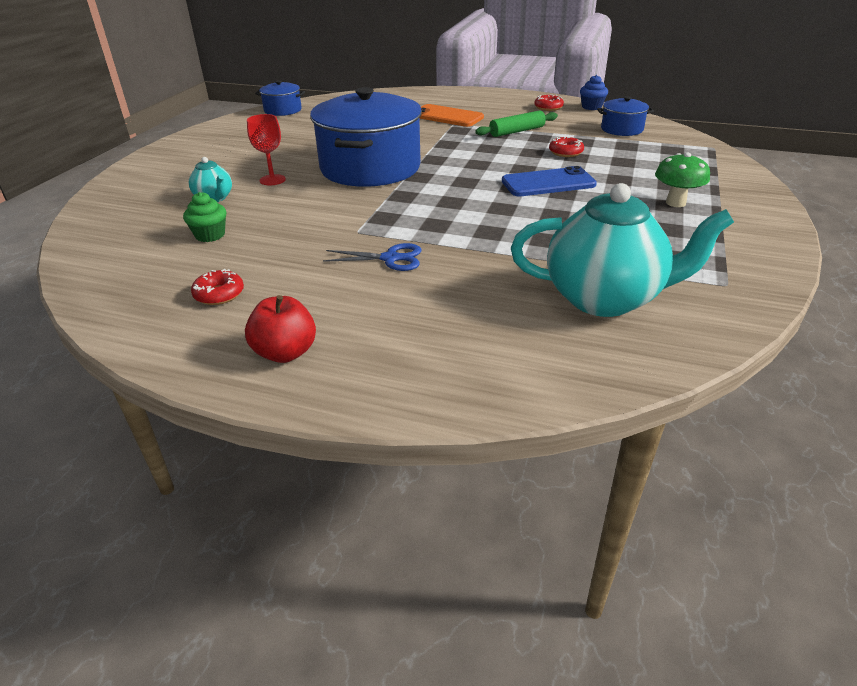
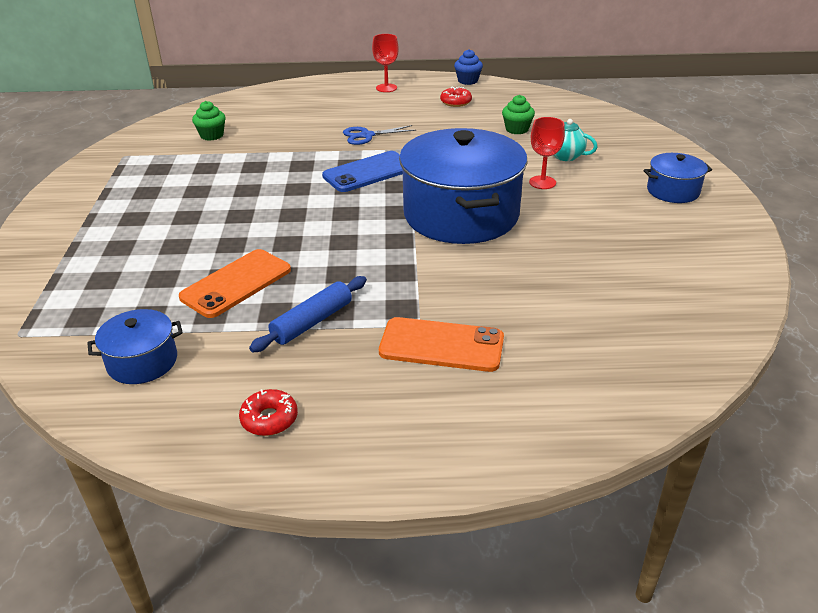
camera: 160 degrees right, 0 degrees up
(283, 110) = (722, 310): blue pot -> blue pot (673, 191)
(285, 352) = (386, 88): red apple -> red goblet
(517, 131) = (312, 322): green rolling pin -> blue rolling pin
(548, 183) = (256, 226): blue phone -> blue phone (368, 172)
(565, 152) = (236, 283): red donut -> orange phone
(591, 107) = (182, 440): blue cupcake -> blue cupcake (467, 81)
(605, 298) = (212, 135): turquoise teapot -> green cupcake
(675, 203) = (125, 223): green mushroom -> none

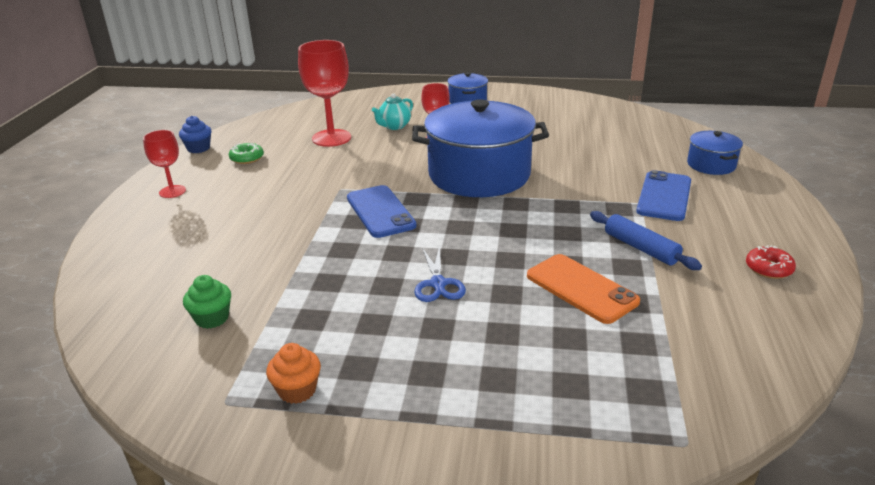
camera: 80 degrees left, 5 degrees down
(128, 175) = (297, 390): none -> orange cupcake
(142, 362) = (714, 340): blue pot -> blue pot (711, 165)
(366, 135) = (293, 209): blue scissors -> blue scissors (438, 284)
(441, 345) = (664, 196): orange phone -> blue phone
(456, 102) = (247, 158): red donut -> green donut
(517, 129) = (331, 138): green cupcake -> red goblet

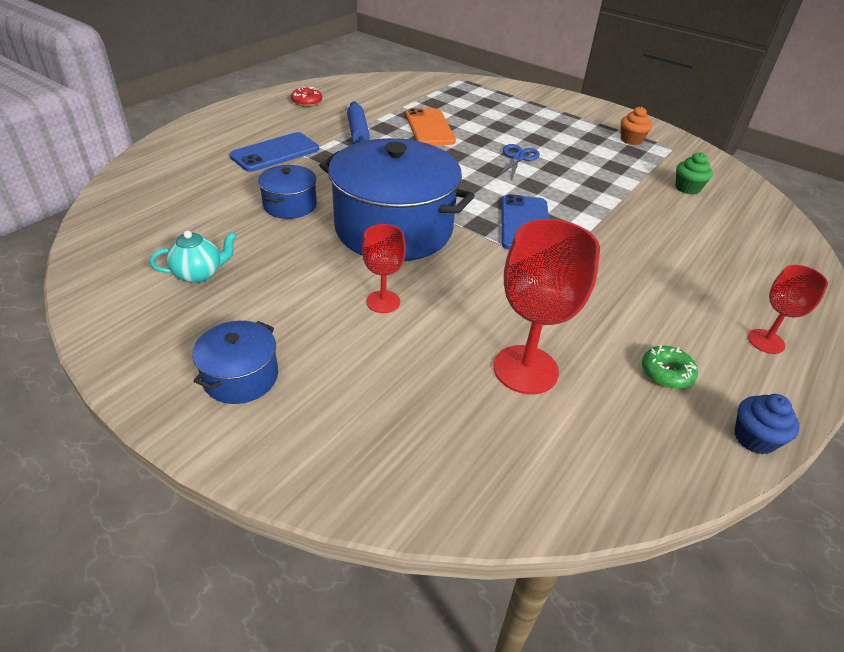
camera: 155 degrees left, 10 degrees up
(394, 126) = (415, 357): turquoise teapot -> turquoise teapot (199, 274)
(711, 165) = (181, 160): blue pot -> blue pot (290, 205)

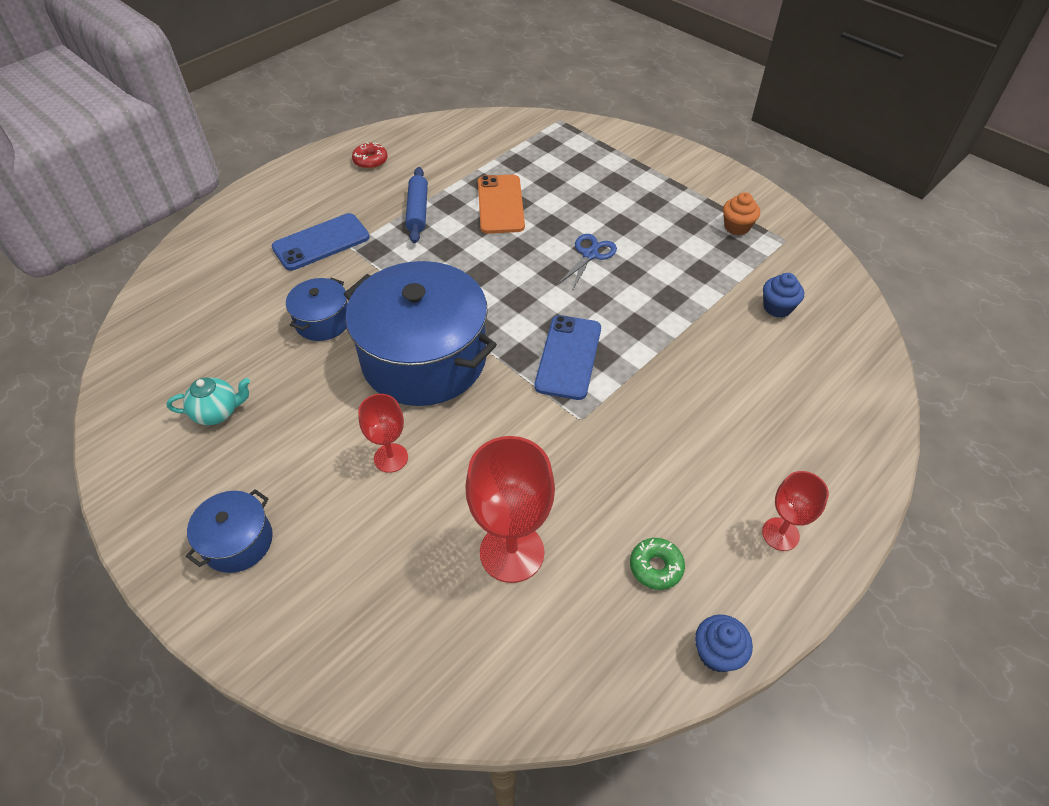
camera: 10 degrees right, 10 degrees up
(687, 188) = (777, 307): green cupcake -> blue cupcake

